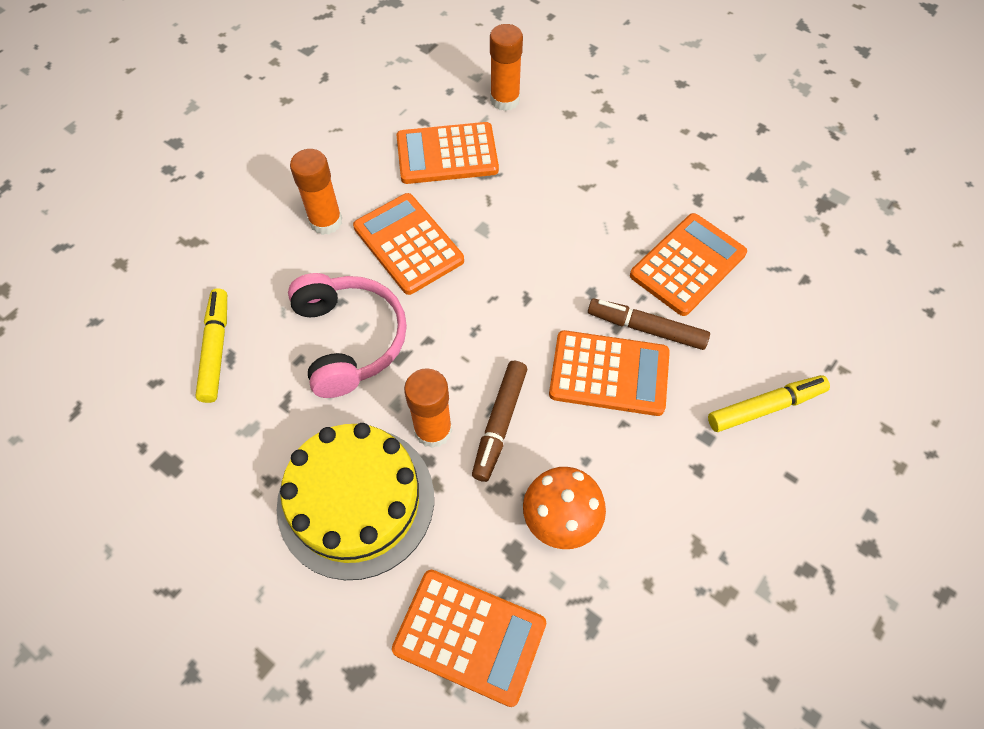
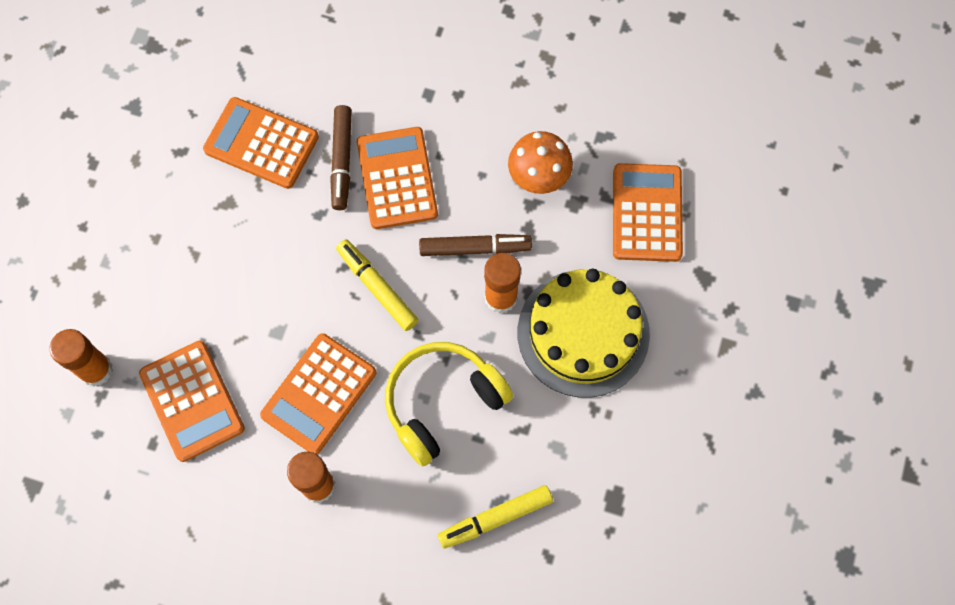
camera: 110 degrees left, 10 degrees up
(350, 340) = (442, 402): pink headphones -> yellow headphones
(765, 407) = (385, 58): yellow marker -> yellow marker (377, 287)

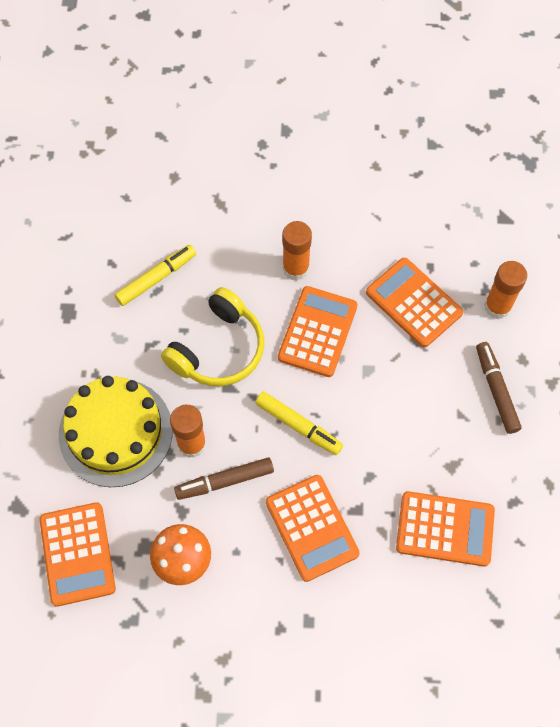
camera: 165 degrees right, 5 degrees down
(342, 161) = (367, 531): brown marker -> brown marker (496, 390)

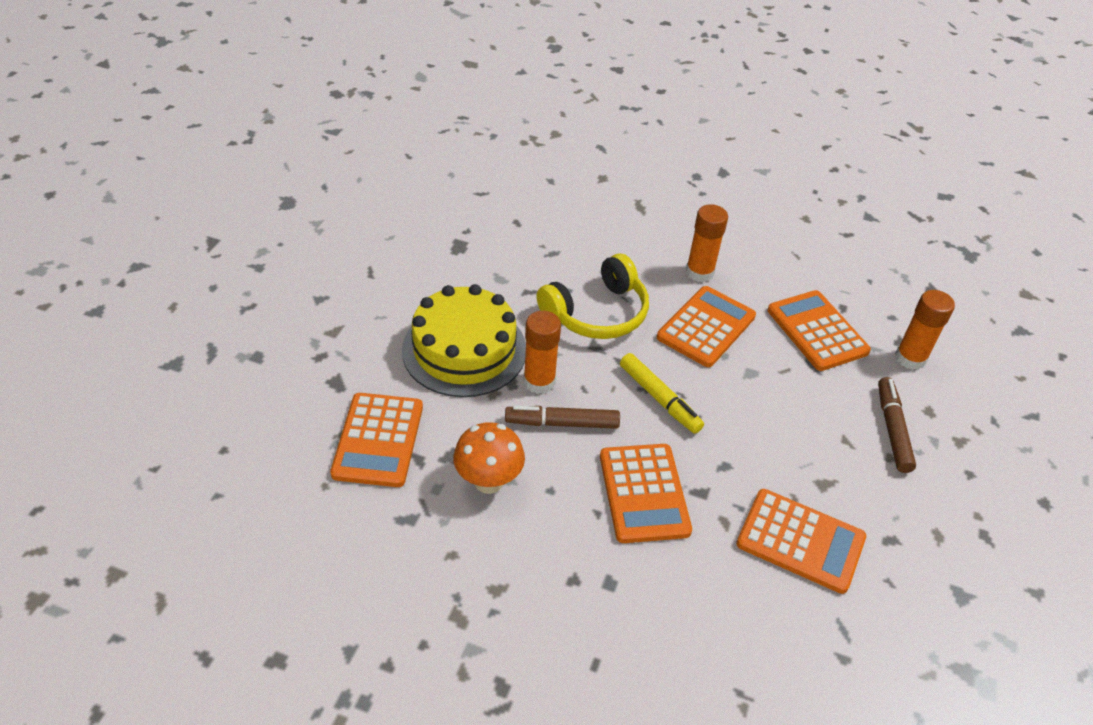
camera: 15 degrees right, 20 degrees down
(156, 278) = (556, 244): yellow marker -> none

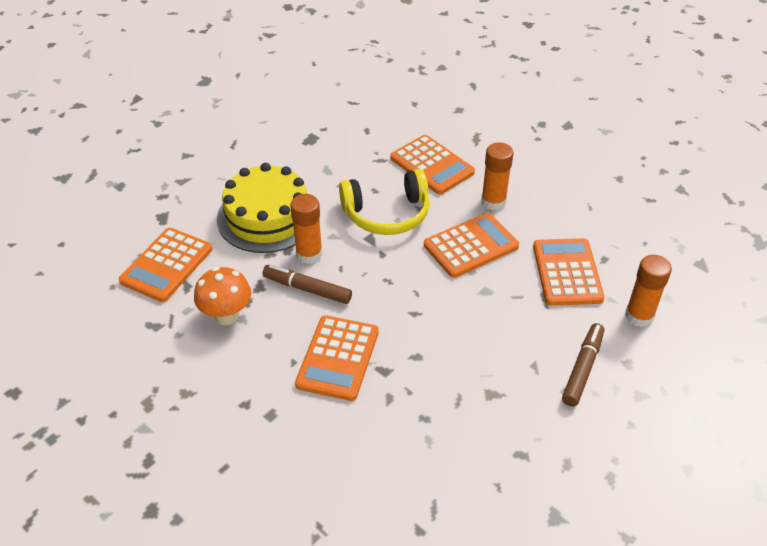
camera: 25 degrees right, 0 degrees up
(659, 399) = (396, 291): yellow marker -> none
(800, 541) = (442, 431): orange calculator -> orange calculator (432, 165)

